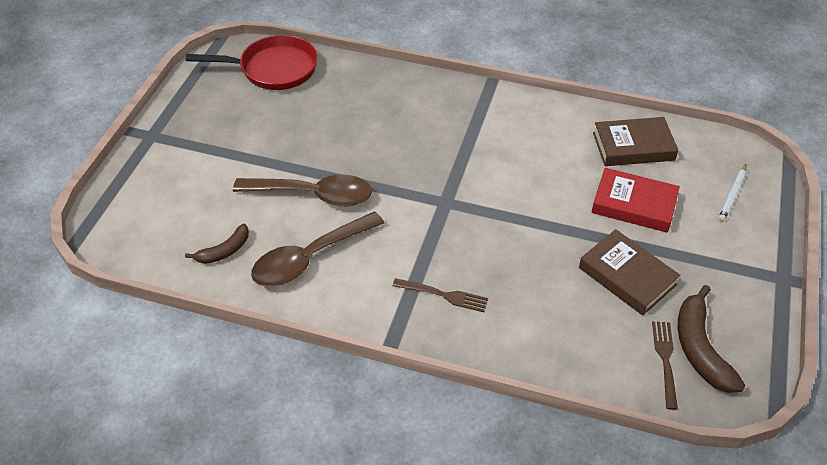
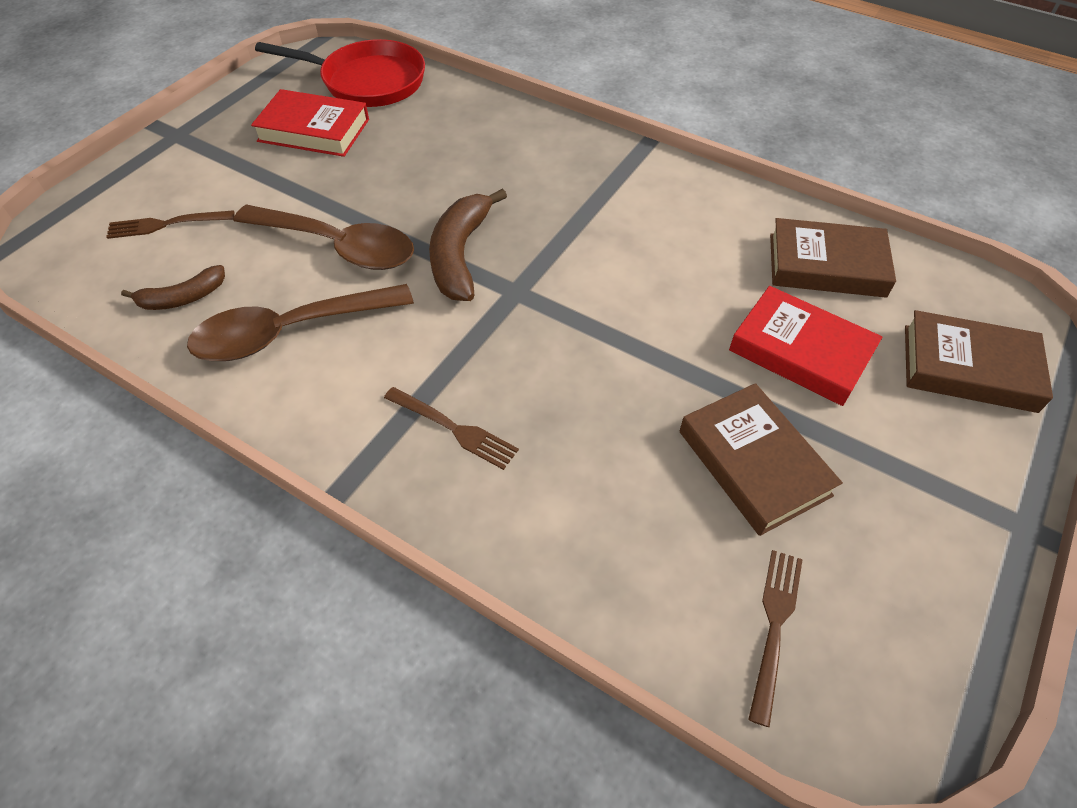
camera: 15 degrees right, 5 degrees up
(182, 203) = (165, 224): none -> brown fork
(253, 114) = (314, 130): none -> red book
(700, 348) = (843, 620): brown banana -> brown banana (460, 255)
(732, 195) = (968, 368): white pencil -> brown book

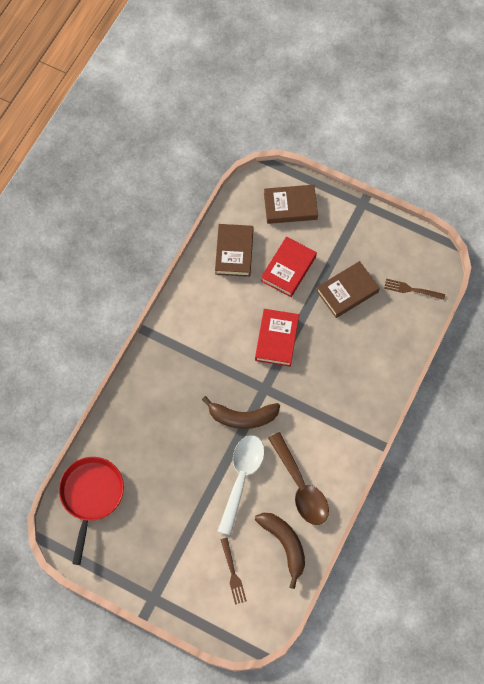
camera: 95 degrees left, 15 degrees up
(183, 298) = (284, 544): brown banana -> brown banana, size x1.66
(314, 130) = (144, 516): red book -> red book (277, 339)
(338, 246) = (241, 478): brown spoon -> white spoon
(454, 429) = (345, 404): brown fork -> none
(968, 368) = (290, 206): brown book -> brown book turned 75 degrees clockwise

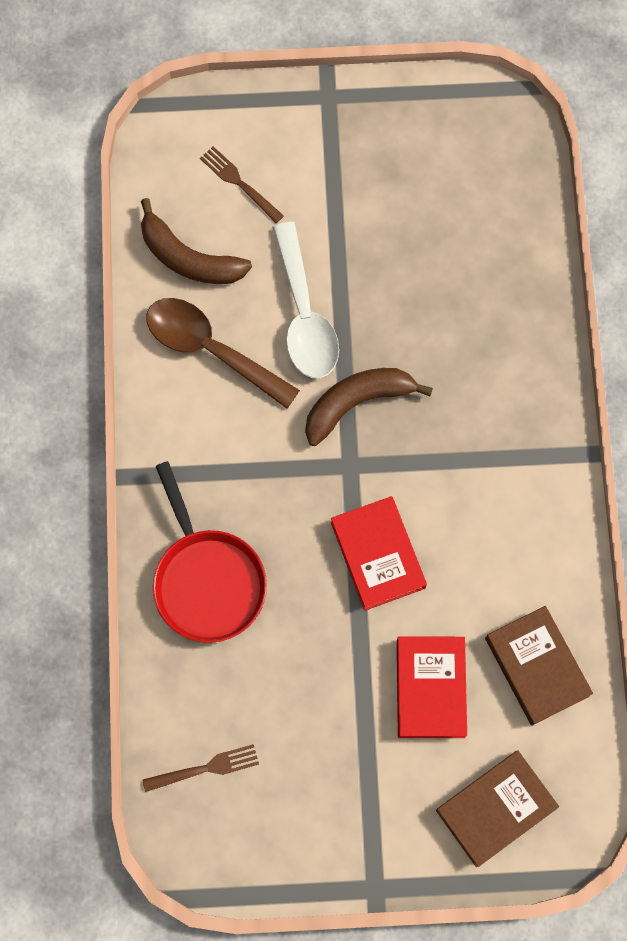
camera: 150 degrees right, 5 degrees up
(91, 496) = (501, 177): red pan -> red pan (207, 580)
(347, 291) = (311, 703): brown book -> none

